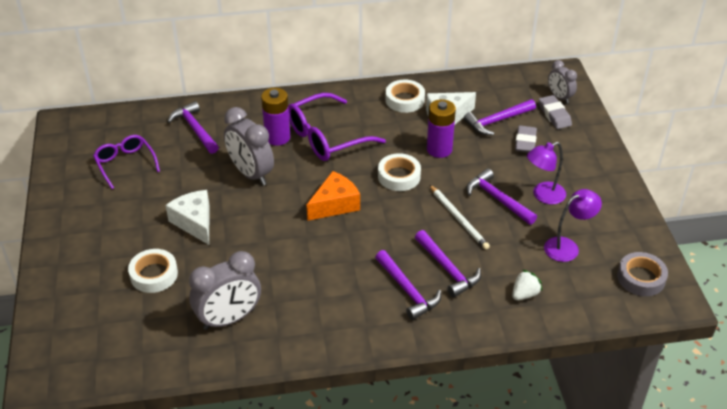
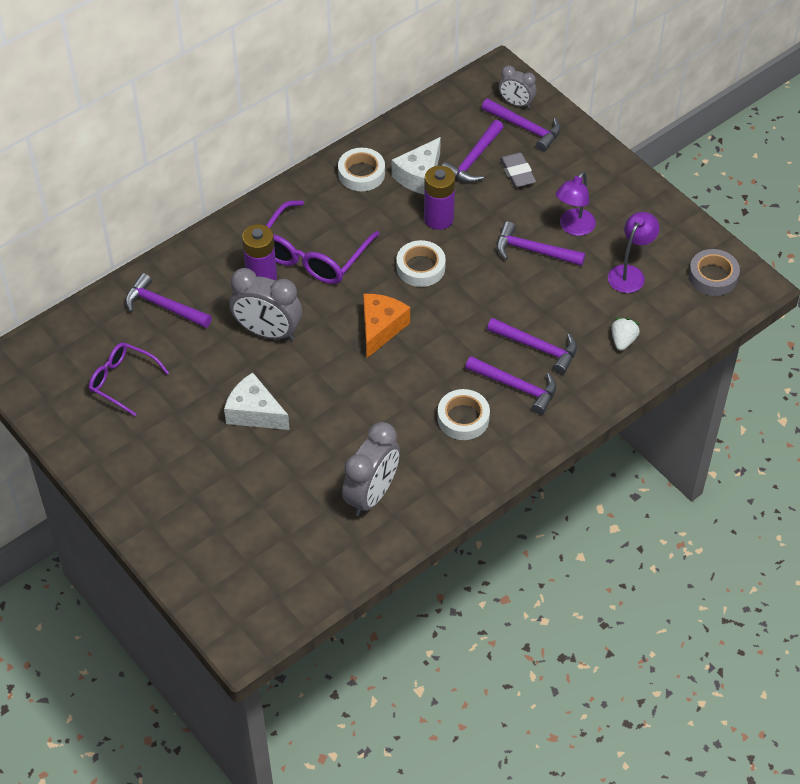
camera: 30 degrees left, 10 degrees up
(154, 274) = (260, 486): white tape -> white tape (463, 418)
(458, 219) = (511, 289): white pencil -> none
(554, 115) = (525, 128): grey eraser -> purple hammer

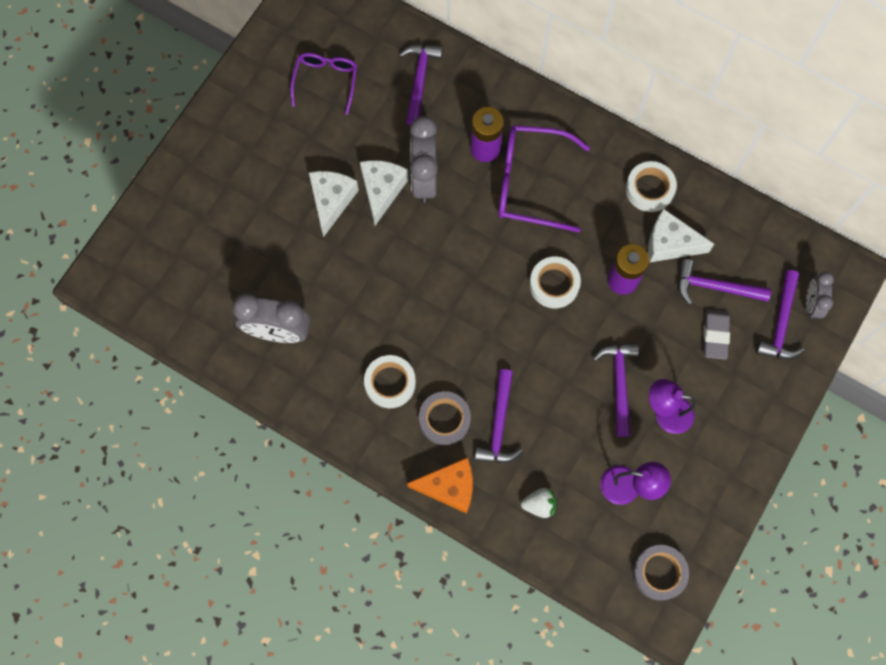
camera: 70 degrees right, 20 degrees up
(263, 369) = (381, 190): none -> white cheese
(380, 328) = (466, 274): orange cheese -> orange cheese (449, 487)
(516, 386) = (444, 419): purple hammer -> grey tape
(517, 173) = (715, 335): grey eraser -> grey eraser turned 45 degrees counterclockwise

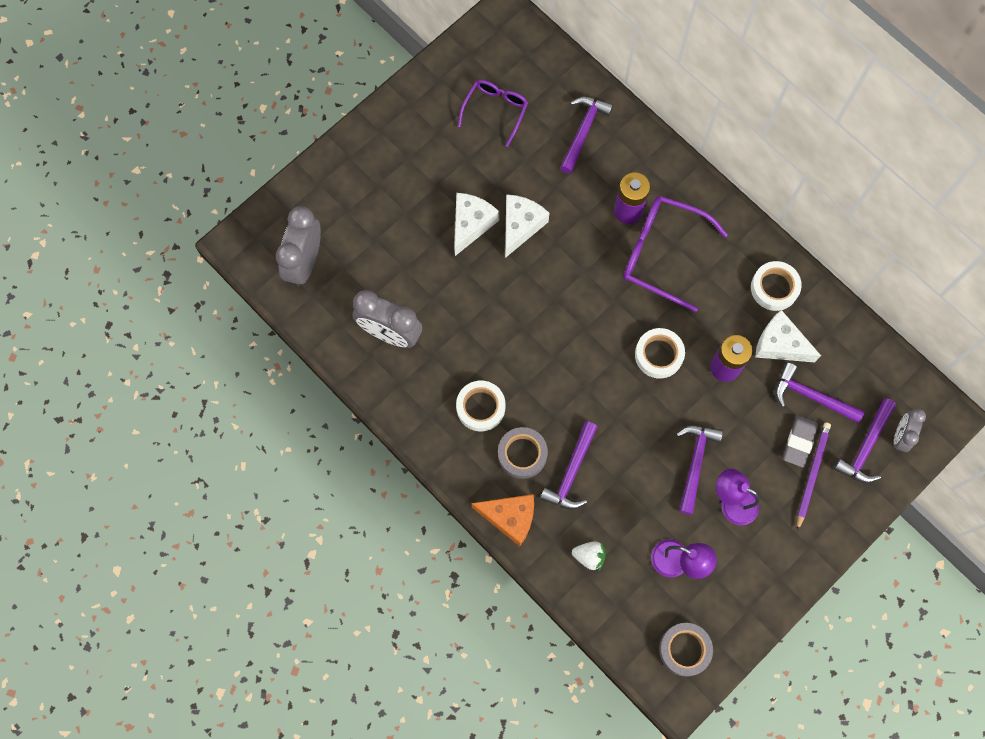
camera: 15 degrees right, 0 degrees up
(424, 178) = (563, 224): grey clock -> grey clock (305, 262)
(736, 364) = (812, 474): none -> purple pencil

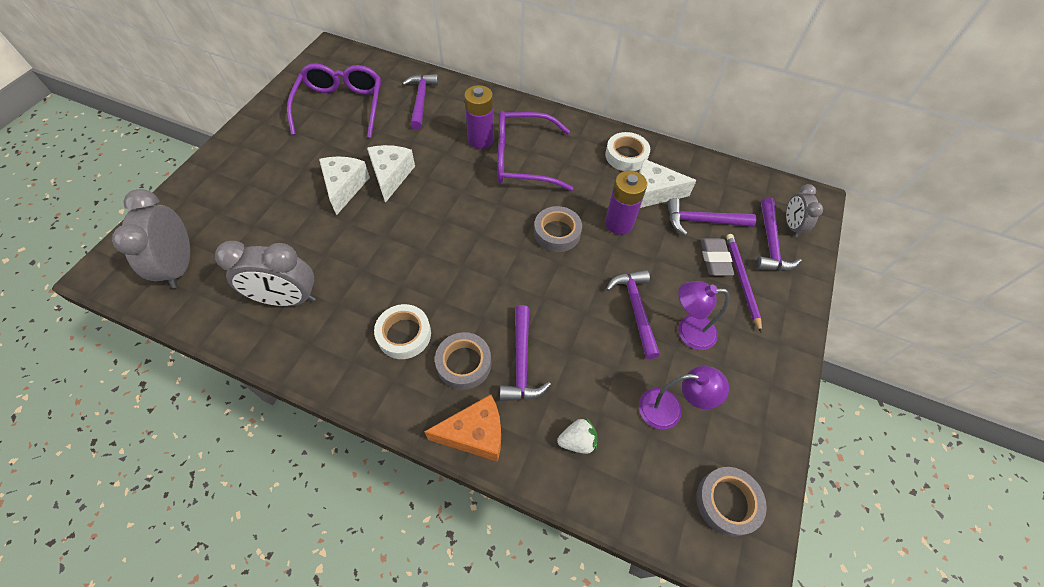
camera: 25 degrees left, 15 degrees down
(495, 110) = (341, 106): purple glasses -> purple glasses, size x1.59
(658, 355) = (557, 232): white tape -> grey tape

